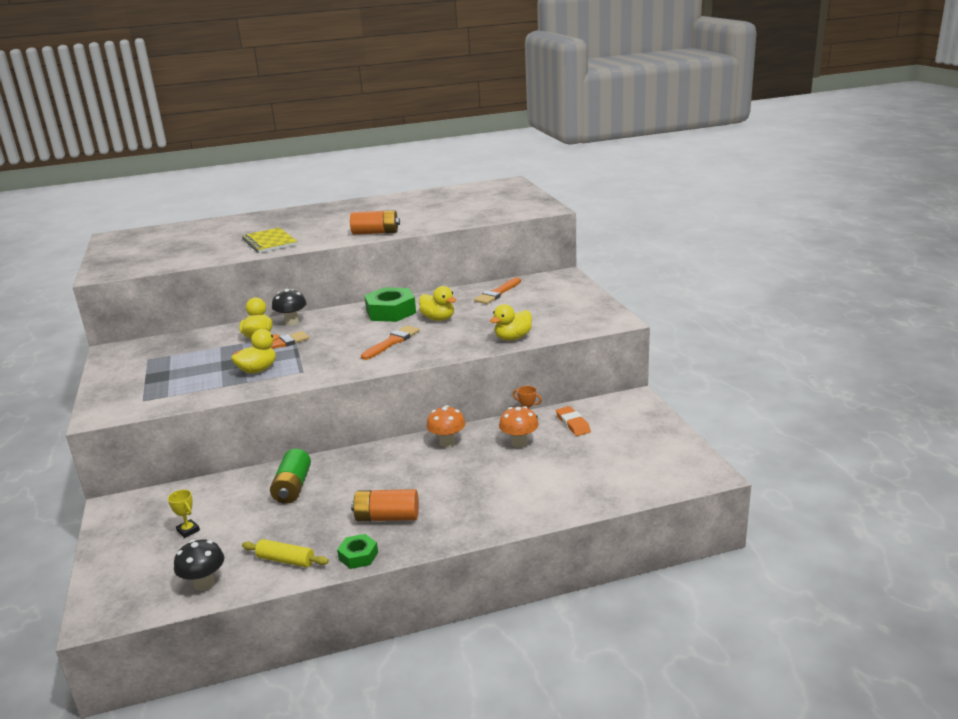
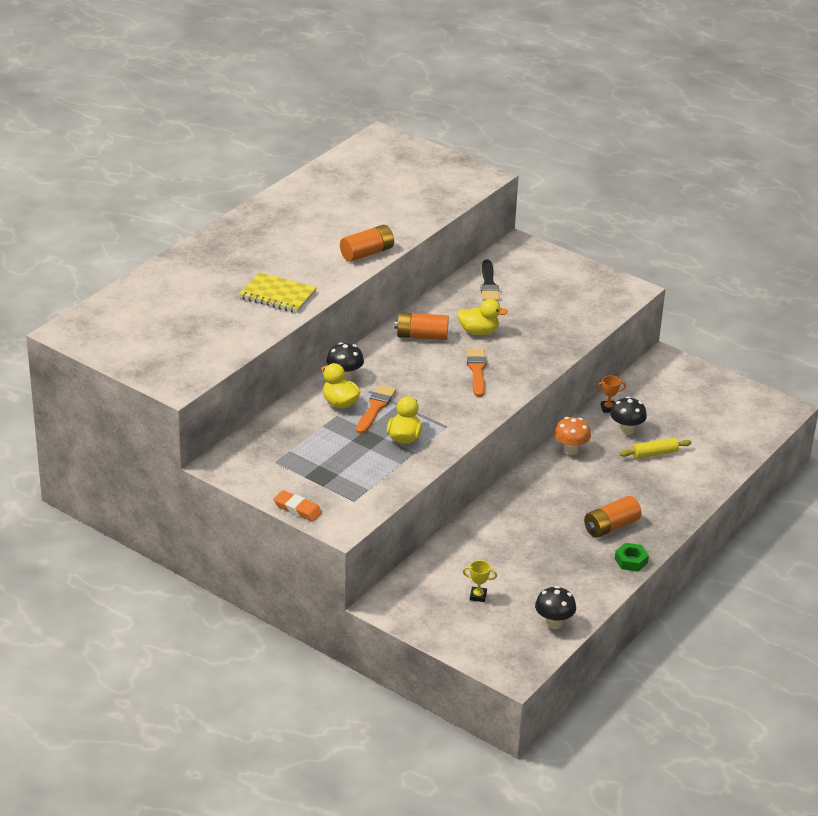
camera: 40 degrees left, 10 degrees up
(286, 560) = (585, 585): yellow rolling pin -> yellow rolling pin (654, 454)
(292, 487) = (504, 533): green battery -> none
(391, 312) = (421, 336): green nut -> orange battery
(497, 293) = (489, 284): orange brush -> black brush
(513, 338) = (573, 334): yellow duck -> none
(519, 443) = (626, 430): orange mushroom -> black mushroom
(573, 424) = (645, 399): orange eraser -> orange eraser (297, 509)

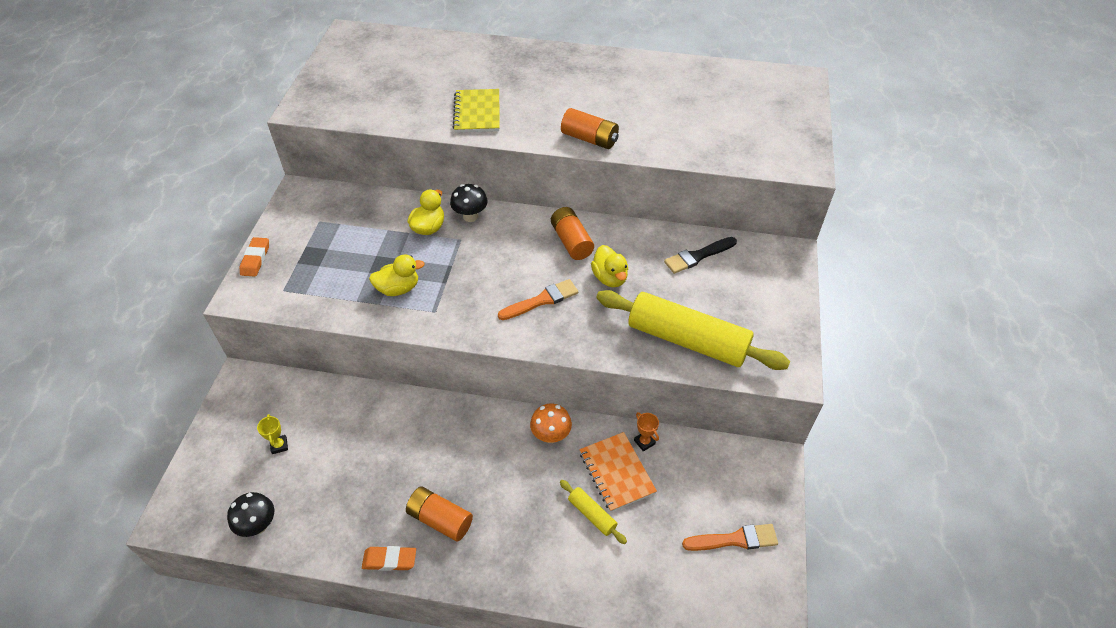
camera: 65 degrees right, 15 degrees up
(375, 408) = (435, 252): orange brush -> orange brush (735, 539)
(569, 320) = (687, 340): none -> yellow rolling pin
(626, 430) = (616, 472): black mushroom -> orange notebook
(631, 561) = (389, 560): green nut -> orange eraser

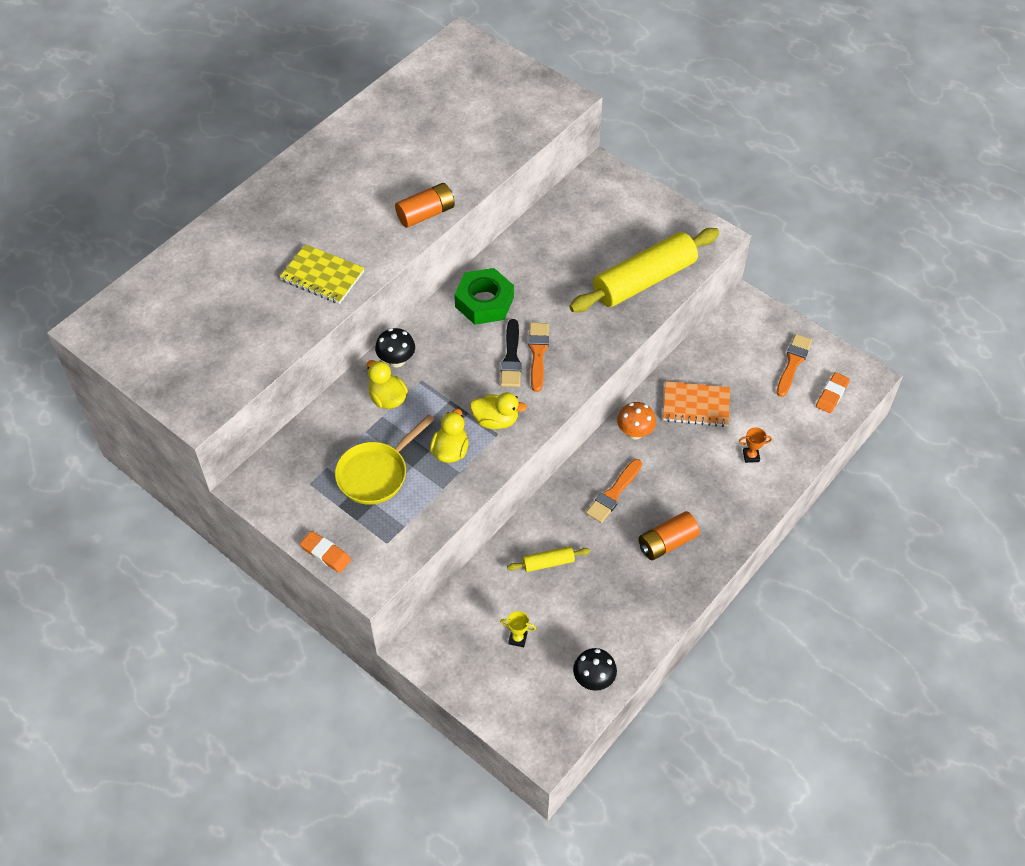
camera: 60 degrees left, 5 degrees up
(349, 254) = (376, 473): none -> yellow pan
(389, 560) = (683, 592): orange eraser -> orange eraser (832, 395)
(471, 449) = (613, 494): none -> orange brush
(571, 241) = (484, 302): orange battery -> green nut
(592, 514) = (722, 439): yellow rolling pin -> yellow rolling pin (548, 563)
(610, 278) = (545, 296): yellow duck -> yellow duck (496, 420)
(644, 442) = (680, 374): orange trophy -> orange trophy (751, 456)
(698, 256) = (563, 227): black brush -> black brush (511, 358)

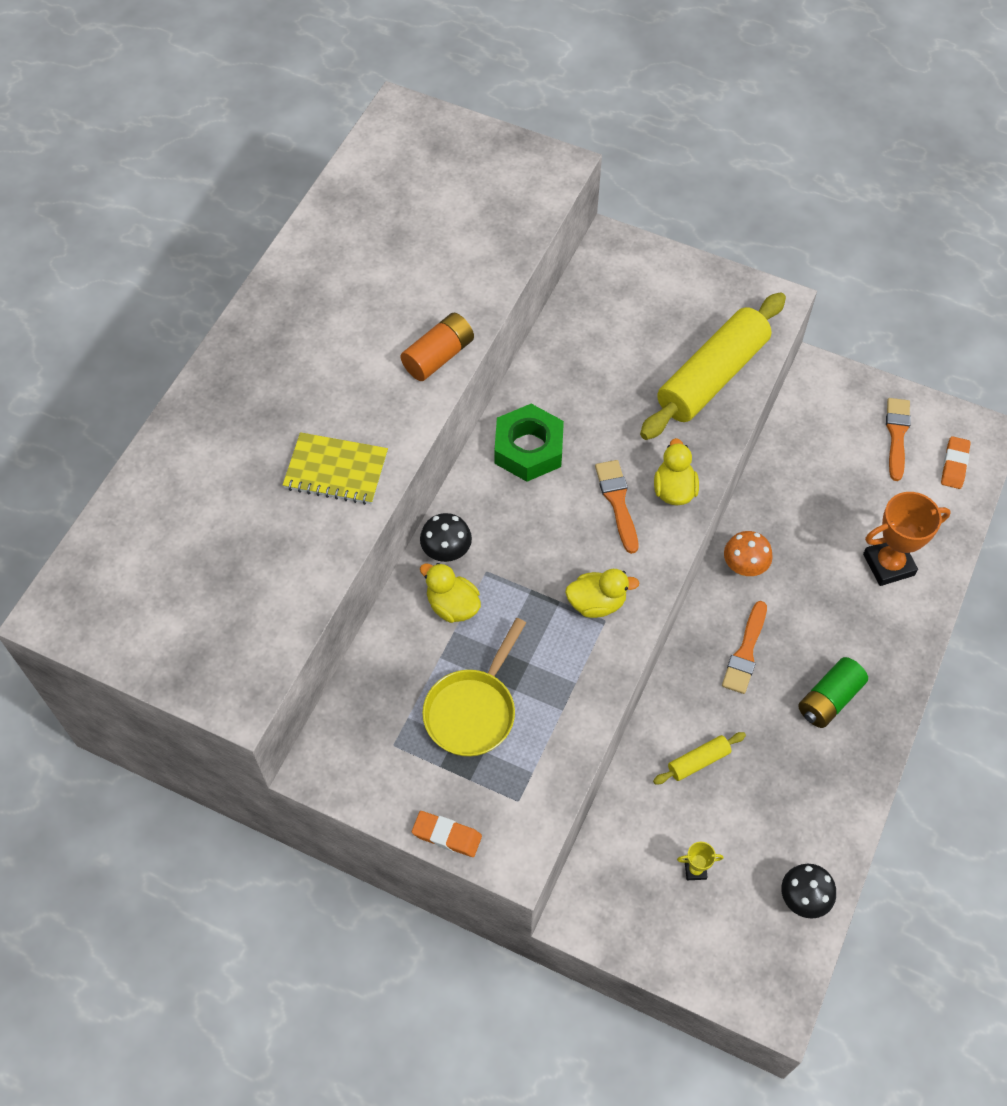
camera: 15 degrees left, 5 degrees up
(450, 451) = (555, 657): yellow duck -> yellow duck (674, 490)
(511, 358) = (587, 515): black brush -> none
(667, 542) = (829, 699): orange battery -> green battery
(696, 405) = (803, 515): orange notebook -> none
(751, 456) = (888, 564): orange trophy -> orange trophy, size x2.16

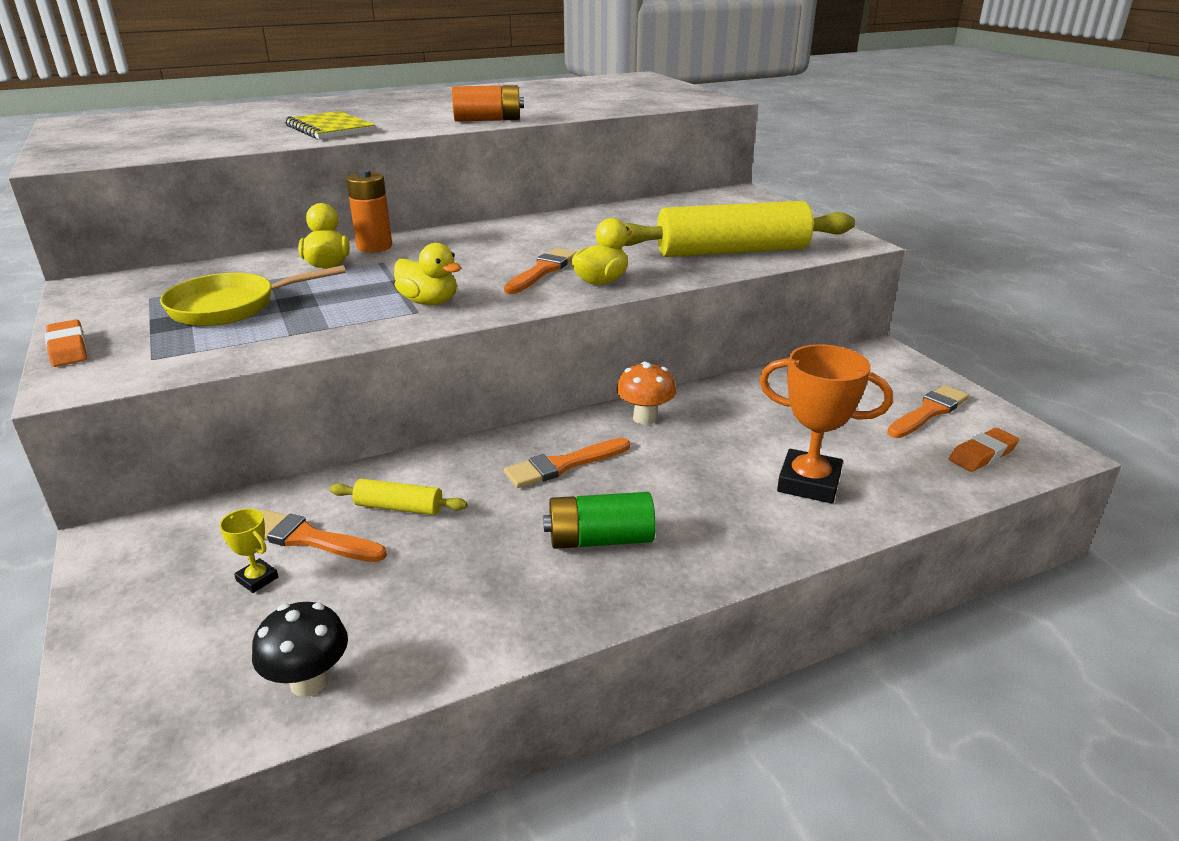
camera: 40 degrees right, 30 degrees down
(446, 552) = (374, 247): black mushroom -> orange battery
(528, 449) = (521, 233): green nut -> none
(682, 823) = (309, 539): none -> orange brush

